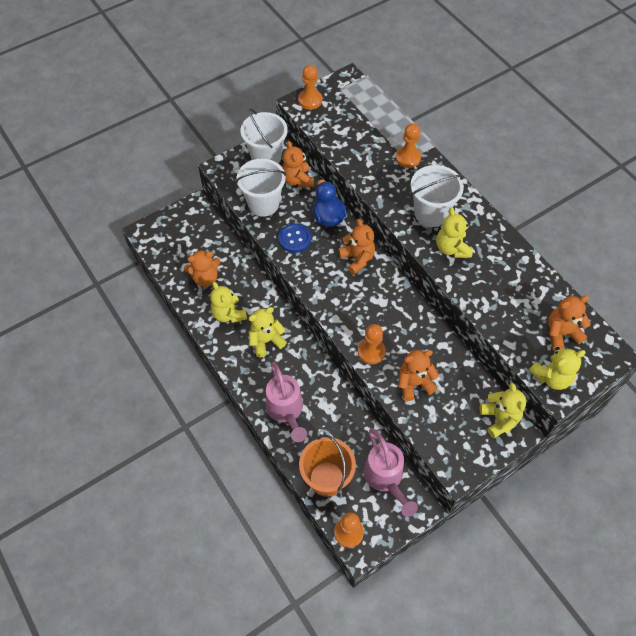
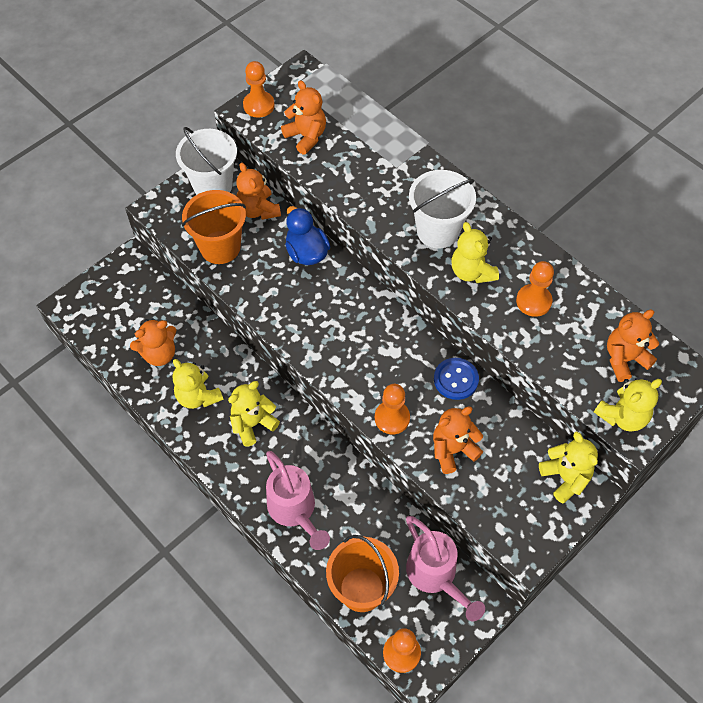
camera: 10 degrees left, 0 degrees up
(263, 204) = (220, 247): white bucket -> orange bucket
(294, 239) = (268, 287): blue button -> blue button (456, 379)
(357, 259) = (353, 301): orange teddy bear -> orange teddy bear (306, 136)
(408, 158) = (396, 163): orange pawn -> orange pawn (533, 301)

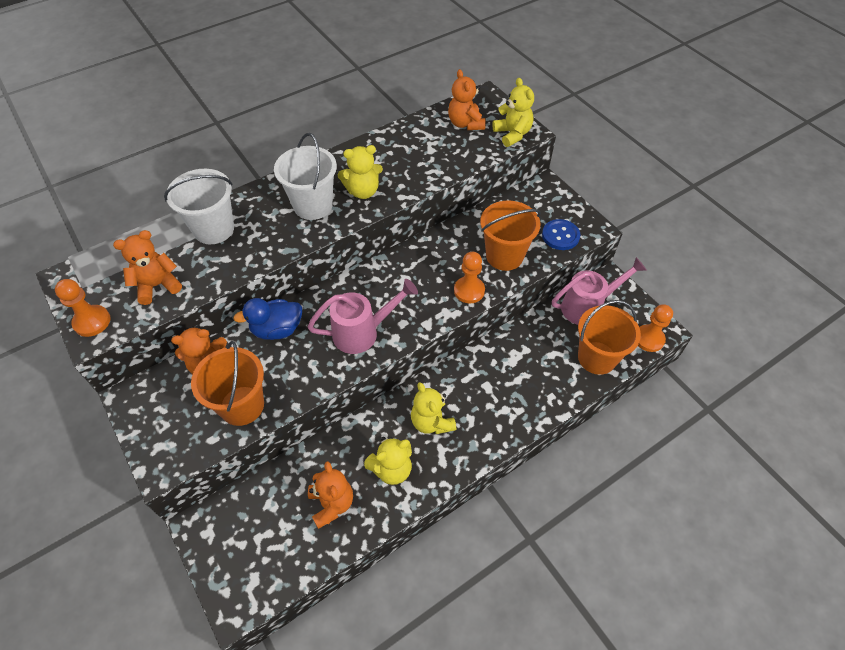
camera: 80 degrees left, 5 degrees down
(213, 186) = (156, 404): white bucket -> white bucket (214, 229)
(294, 510) = (523, 398): pink watering can -> pink watering can (362, 332)
(453, 450) = (504, 256): orange teddy bear -> orange bucket
(456, 379) = (440, 243): blue button -> blue button (560, 236)
(533, 301) = (402, 160): orange pawn -> none
(565, 478) = (535, 196): yellow teddy bear -> none

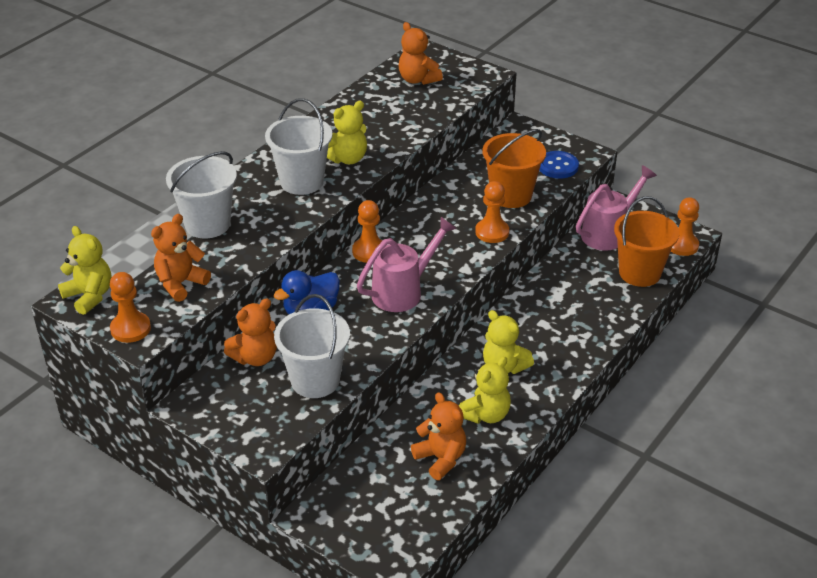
camera: 20 degrees left, 15 degrees down
(242, 405) = (315, 380): orange bucket -> white bucket
(356, 281) = (369, 251): none -> orange pawn
(512, 134) = (472, 79): yellow teddy bear -> yellow teddy bear (89, 296)

